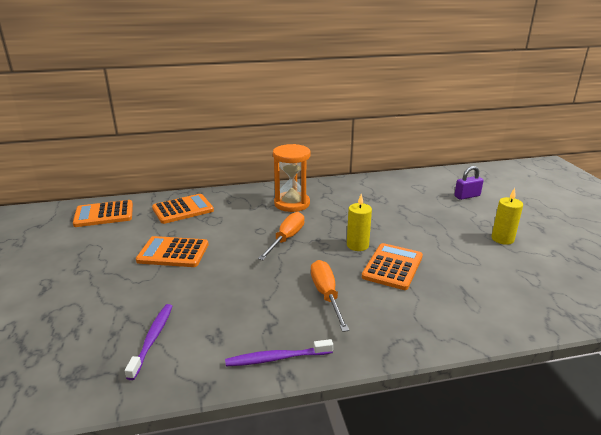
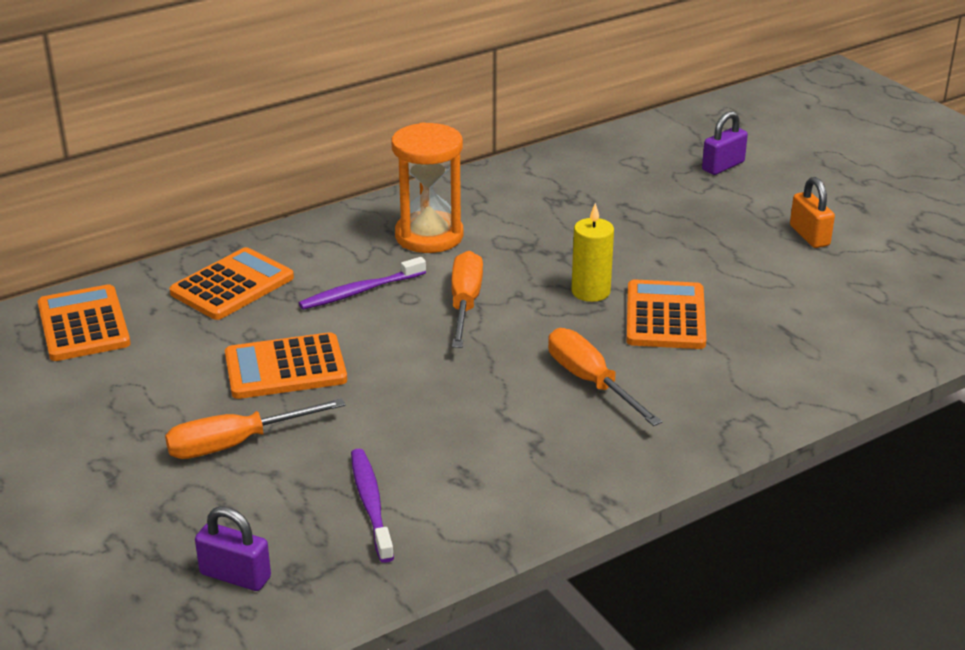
camera: 20 degrees left, 5 degrees up
(45, 364) = (235, 576): none -> purple padlock
(104, 214) = (84, 324): orange calculator -> orange calculator turned 105 degrees clockwise
(115, 287) = (236, 444): none -> orange screwdriver
(277, 358) = (576, 484): purple toothbrush -> purple toothbrush (360, 291)
(502, 239) = (809, 236): yellow candle -> orange padlock

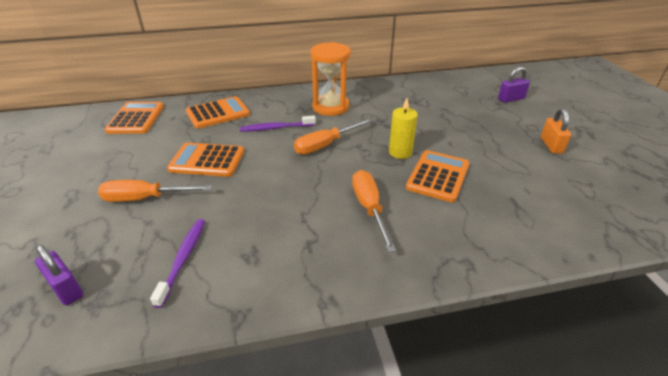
camera: 20 degrees right, 5 degrees up
(465, 304) = (325, 145): orange screwdriver -> orange screwdriver turned 150 degrees counterclockwise

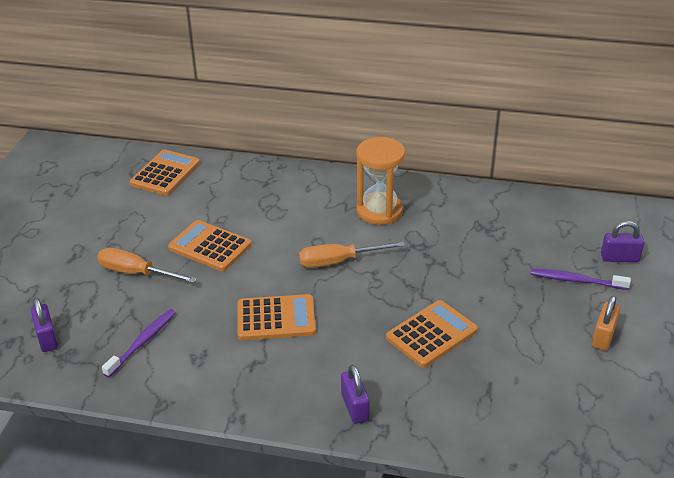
camera: 25 degrees right, 0 degrees up
(218, 113) = (250, 188): orange calculator -> orange calculator (276, 318)
(276, 128) = (300, 224): purple toothbrush -> purple toothbrush (576, 280)
(369, 208) = (333, 347): orange screwdriver -> none
(400, 152) = (413, 294): yellow candle -> none
(428, 252) = (355, 407): none -> purple padlock

